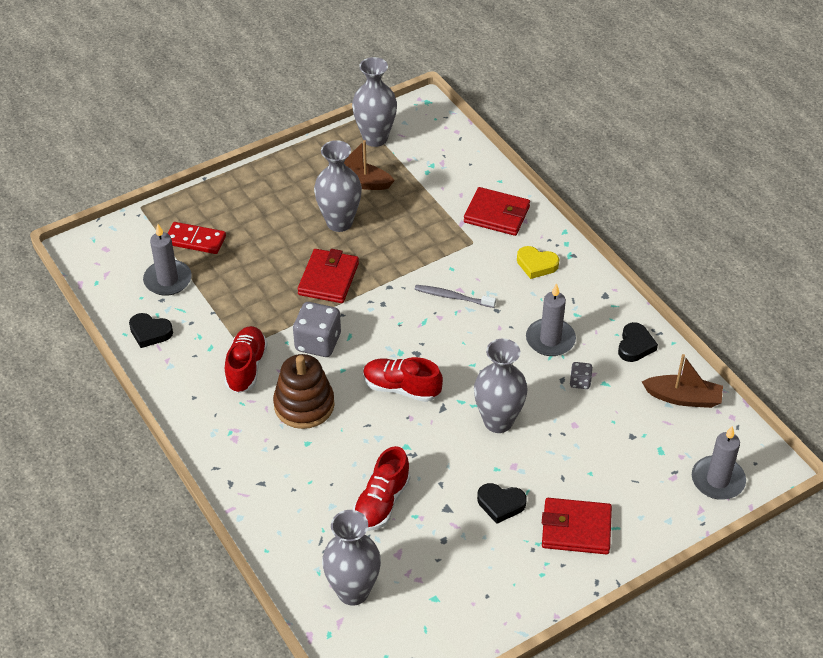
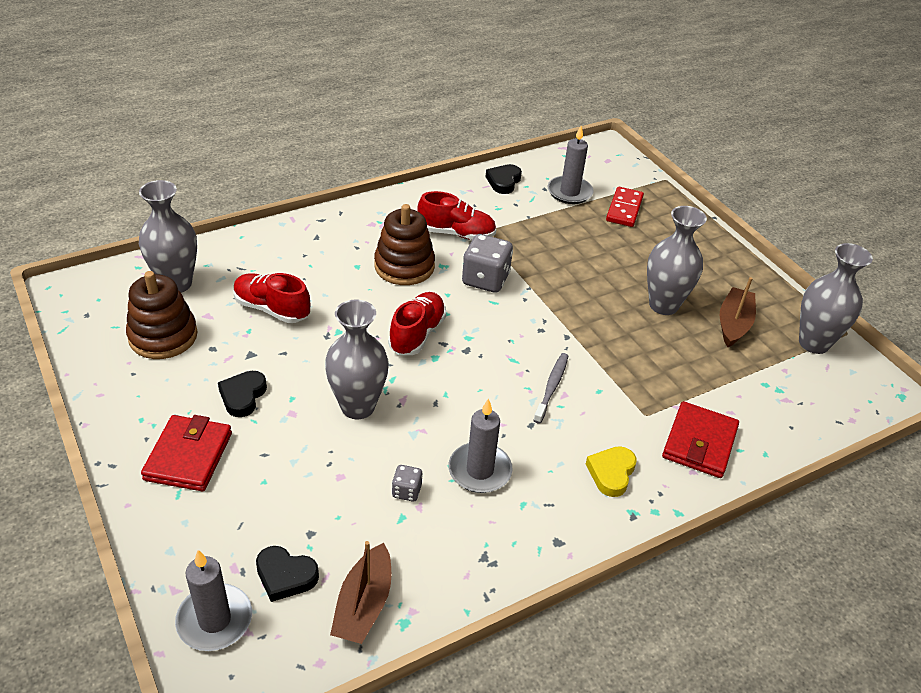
camera: 90 degrees right, 5 degrees down
(328, 279) = (576, 292): red wallet -> none
(433, 583) = (163, 336): none -> brown stacking toy
(635, 345) = (464, 562): black heart -> black heart (285, 576)

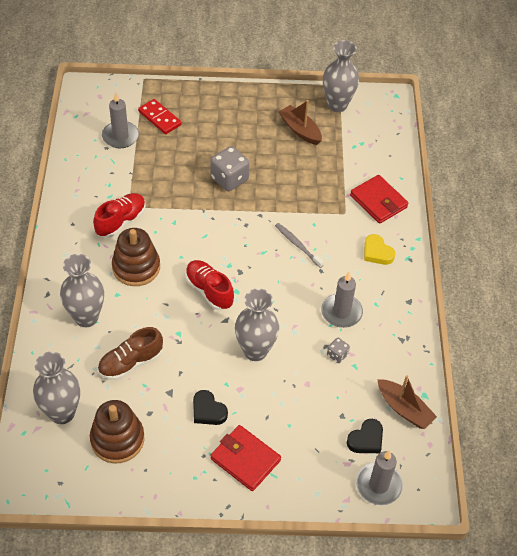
camera: 60 degrees left, 10 degrees up
(272, 309) = (130, 363): red shoe -> brown shoe
(485, 280) = (180, 229): grey dice -> grey dice (229, 179)
(503, 181) = (81, 166): black heart -> none
(663, 305) = (263, 153): grey vase -> grey vase (86, 317)

